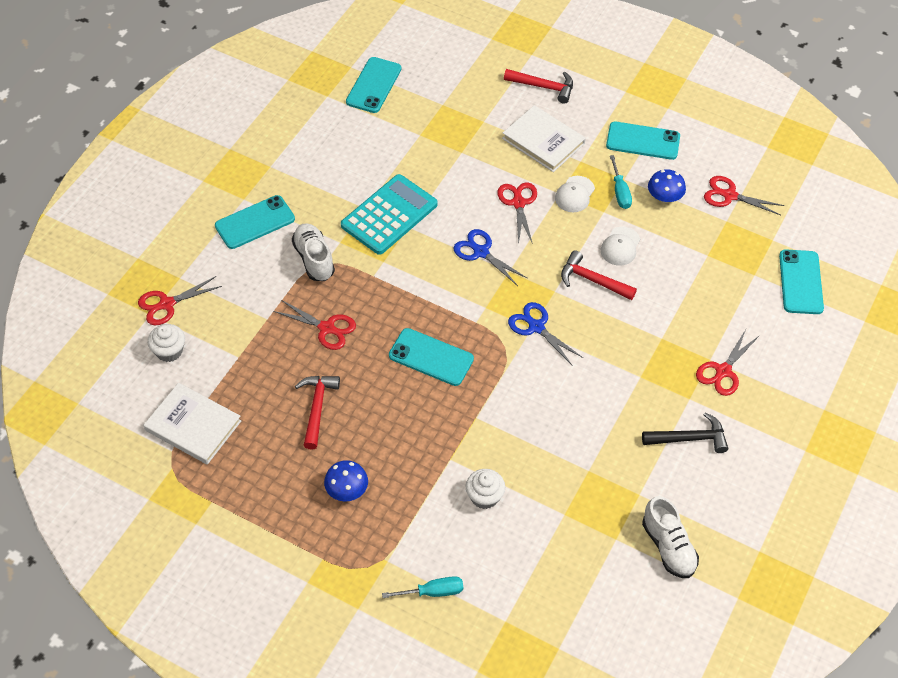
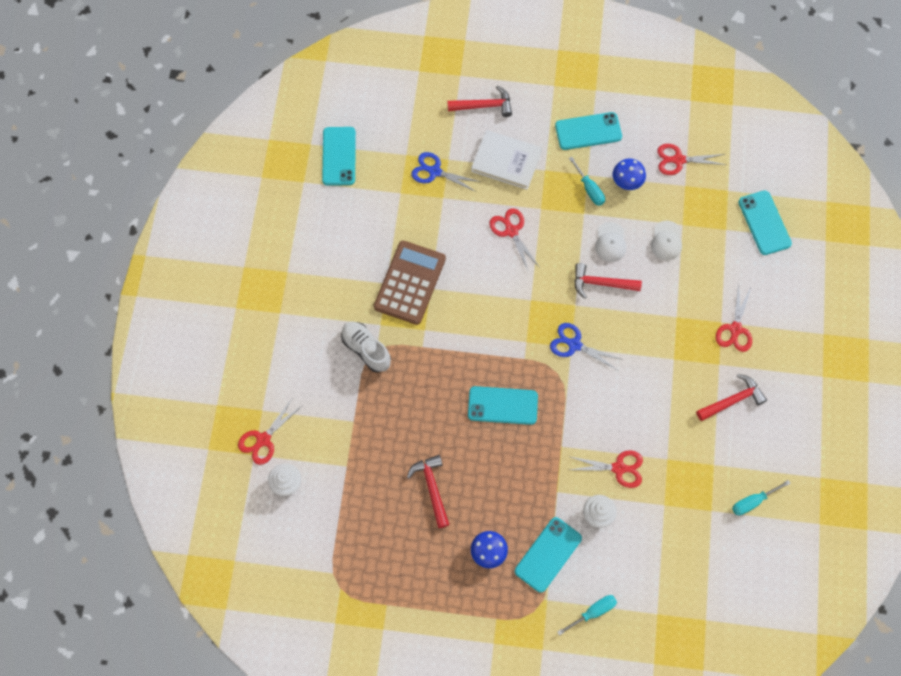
camera: 20 degrees left, 15 degrees up
(193, 425) = (339, 543): white book -> none
(255, 222) = (300, 332): turquoise phone -> turquoise phone (548, 554)
(326, 328) = (406, 411): red scissors -> red scissors (618, 468)
(389, 215) = (410, 283): turquoise calculator -> brown calculator
(481, 252) = (501, 290): blue scissors -> blue scissors (435, 172)
(574, 194) = (553, 205): white cap -> white cap (666, 241)
(668, 547) = (753, 501): white shoe -> turquoise screwdriver
(689, 438) = (732, 400): black hammer -> red hammer

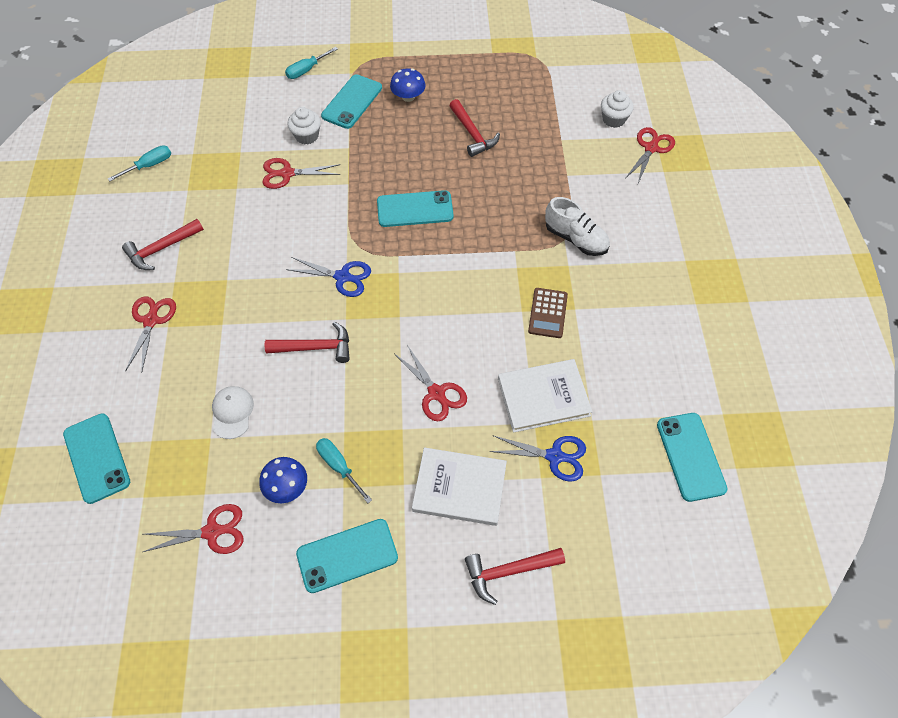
camera: 170 degrees right, 10 degrees down
(410, 283) = (548, 313): brown calculator -> brown calculator, size x0.56
(431, 215) = (543, 397): none -> white book
(610, 242) = (306, 399): white cap -> none

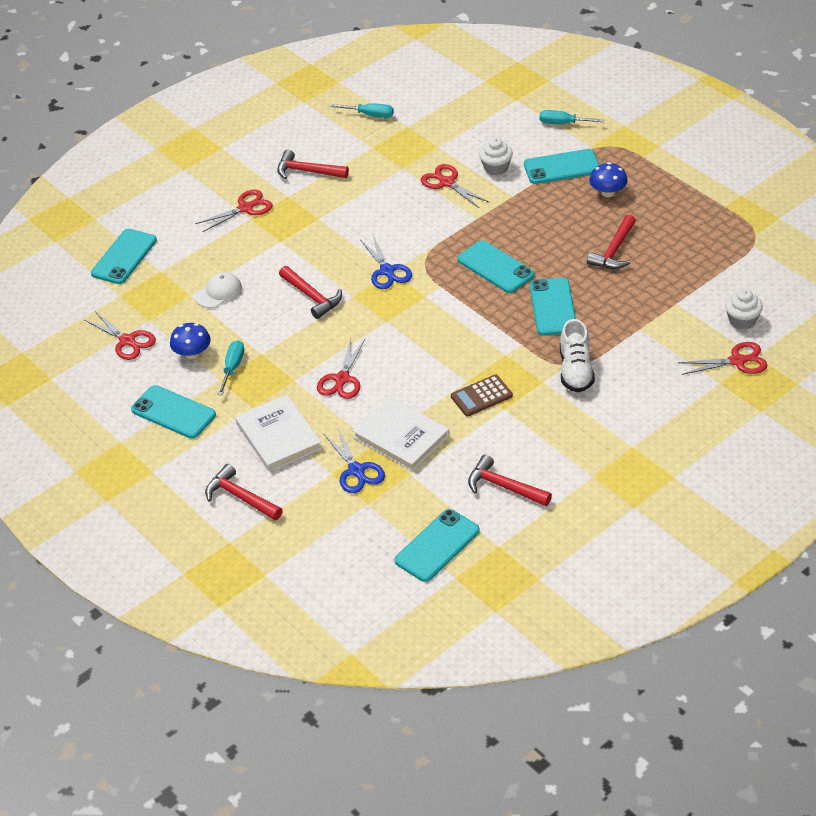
camera: 55 degrees right, 15 degrees down
(494, 206) = (553, 307): none -> turquoise phone
(661, 366) = (504, 486): none -> red hammer

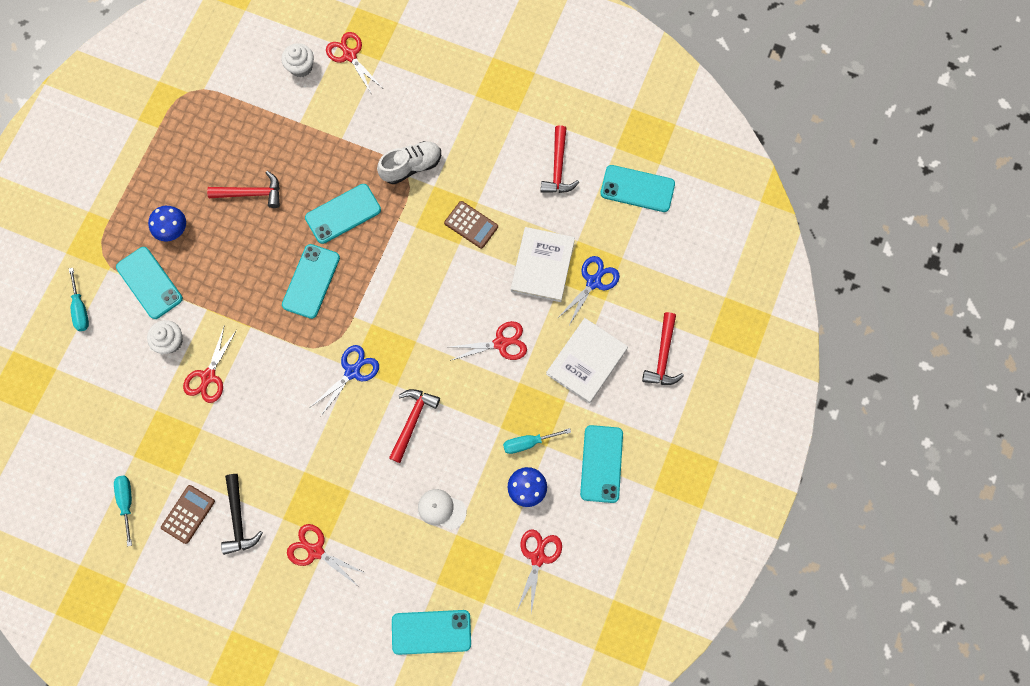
camera: 120 degrees left, 30 degrees up
(307, 171) = (238, 519): red hammer -> black hammer
(334, 145) = (188, 514): none -> brown calculator

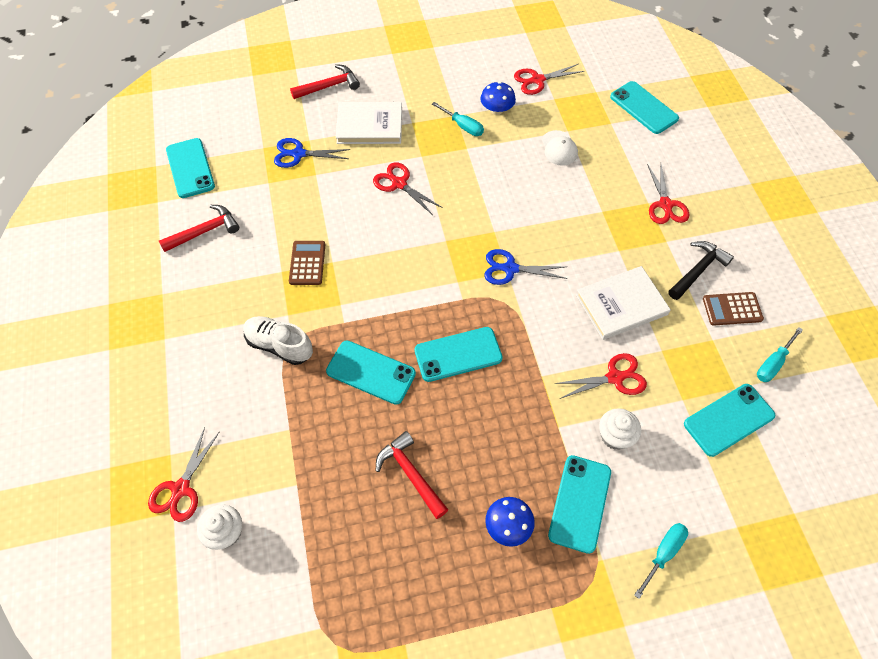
camera: 125 degrees left, 15 degrees down
(412, 421) = (512, 203): red hammer -> none
(542, 265) = (309, 193): white book -> white book (621, 305)
(601, 464) = (440, 80): turquoise phone -> turquoise phone (728, 419)

